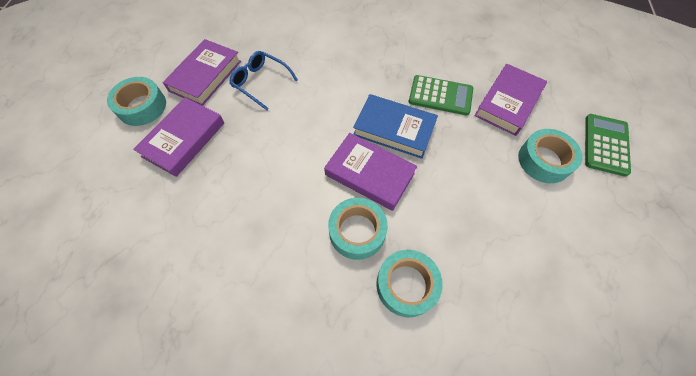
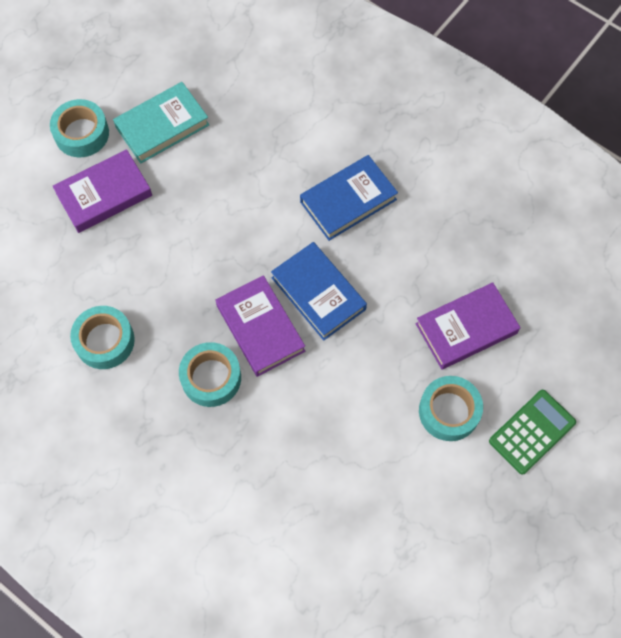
camera: 30 degrees right, 5 degrees up
(205, 76) = (162, 126): purple book -> turquoise book
(260, 82) = (214, 164): blue glasses -> none
(370, 64) = (348, 201): none -> blue book
(406, 285) = (223, 448): turquoise tape -> turquoise tape (105, 341)
(440, 95) = (397, 280): green calculator -> none

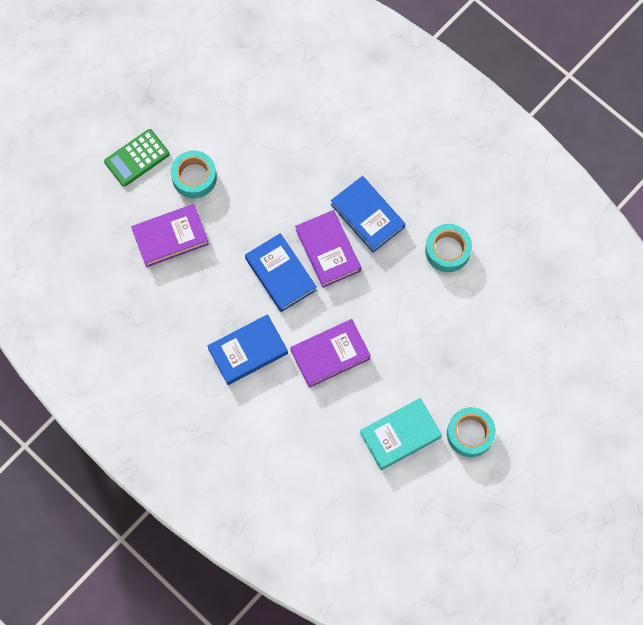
camera: 175 degrees left, 5 degrees up
(104, 194) = (449, 374): purple book -> purple book (330, 354)
(211, 378) = (367, 216): turquoise tape -> blue book

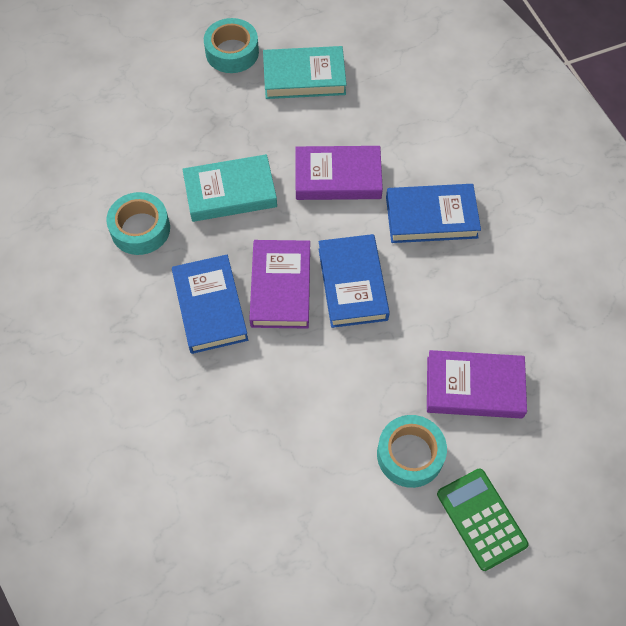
camera: 155 degrees left, 10 degrees down
(137, 158) = (481, 519): green calculator -> green calculator turned 105 degrees counterclockwise
(401, 307) = (230, 192): none -> turquoise book

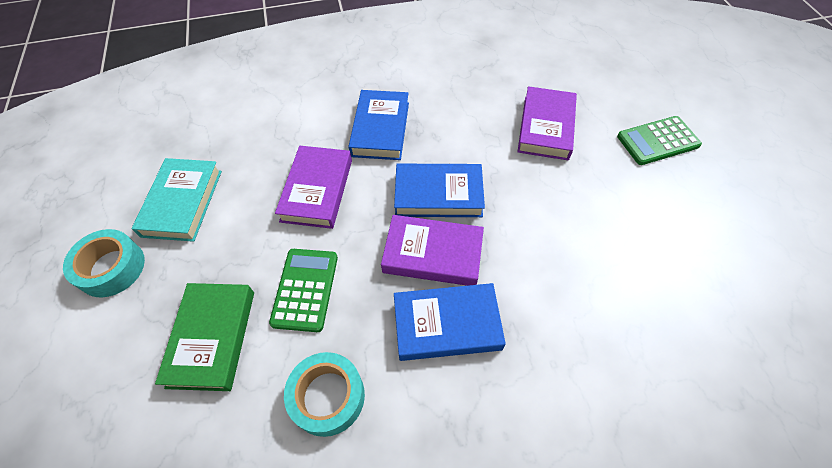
camera: 80 degrees left, 5 degrees down
(180, 139) = (212, 338): none -> green book
(230, 192) = (305, 289): turquoise book -> green calculator
(410, 454) = (607, 177): turquoise tape -> none

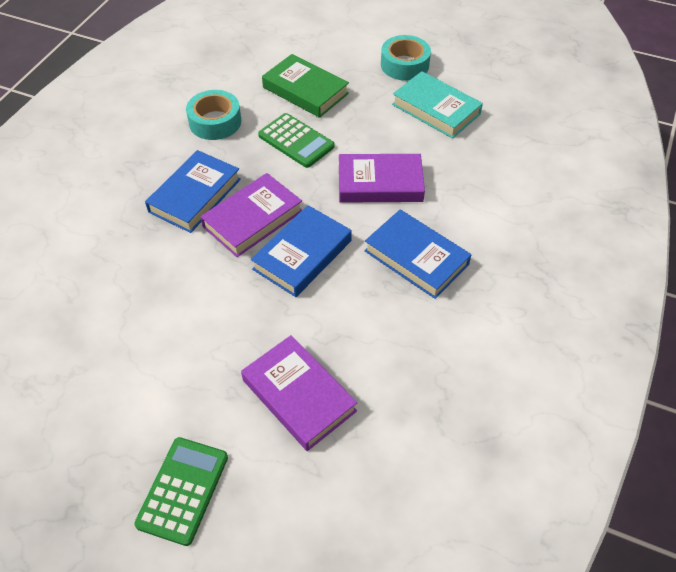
camera: 125 degrees right, 5 degrees down
(317, 190) = (380, 183): purple book -> purple book turned 45 degrees counterclockwise

